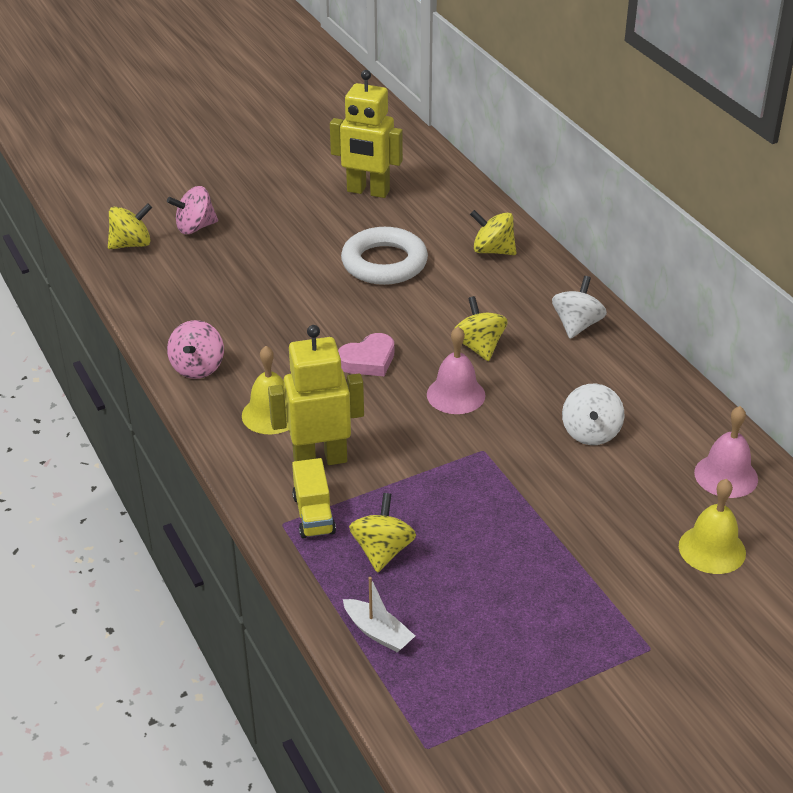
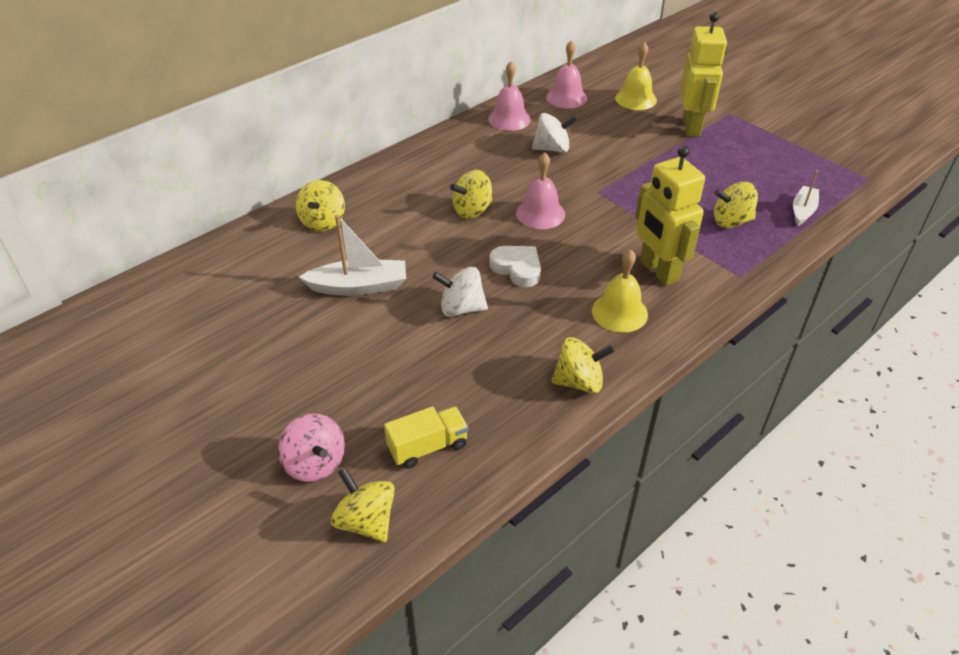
camera: 105 degrees left, 5 degrees up
(198, 367) = (579, 382): pink spinning top -> yellow spinning top
(313, 514) = (720, 261): yellow truck -> yellow truck (428, 447)
(368, 191) = (218, 324): yellow robot -> yellow robot (691, 127)
(368, 360) = (517, 268): pink heart -> white heart
(384, 263) = (359, 286): white ring -> white boat
(577, 325) = (424, 166): white spinning top -> white spinning top (461, 308)
(673, 409) = (509, 119): none -> pink bell

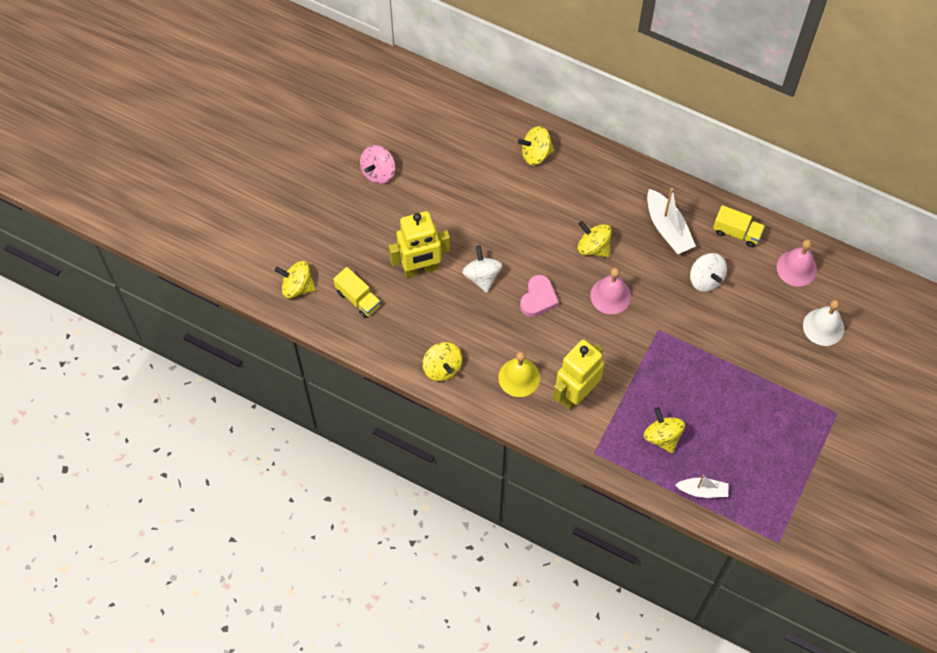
camera: 70 degrees right, 20 degrees up
(315, 463) = (325, 245): pink spinning top -> pink spinning top (378, 172)
(359, 286) = (477, 206): white boat -> white boat (667, 228)
(366, 521) = (297, 287): yellow spinning top -> yellow spinning top turned 105 degrees counterclockwise
(509, 119) = (736, 232): pink bell -> yellow truck
(517, 268) = (538, 299): white heart -> pink heart
(635, 99) = (823, 327): yellow bell -> white bell
(691, 127) = (796, 383): yellow robot -> yellow robot (420, 269)

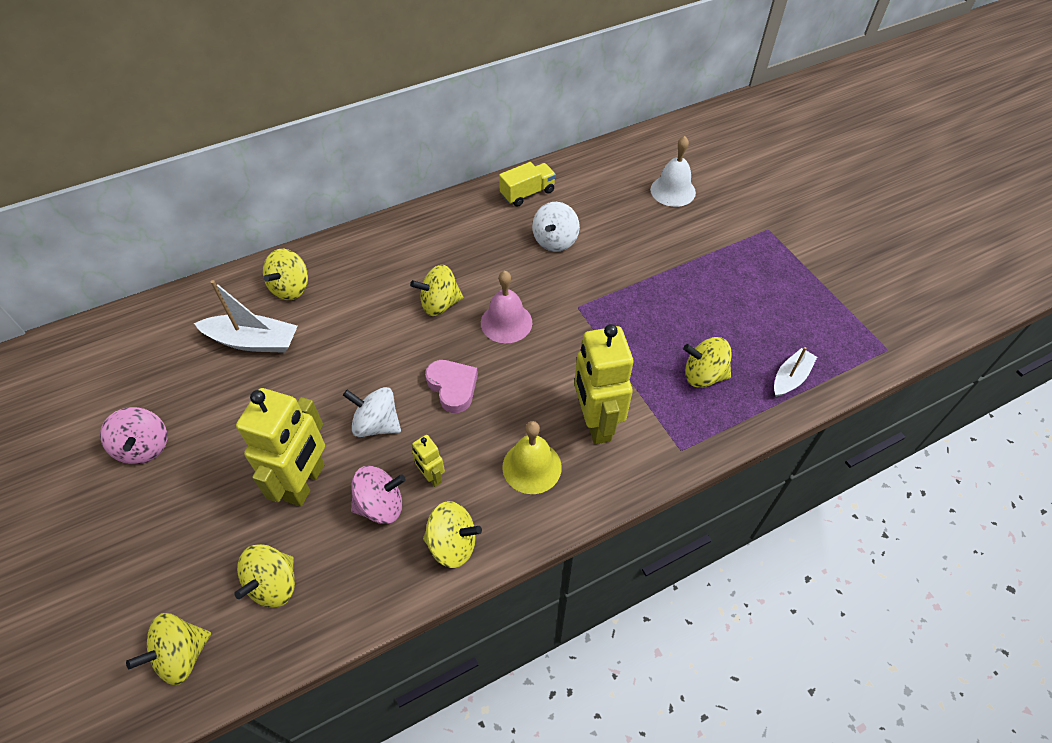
camera: 55 degrees left, 10 degrees down
(358, 299) = (274, 584): yellow truck -> yellow spinning top
(436, 316) = (381, 505): none -> pink spinning top
(472, 329) = (431, 476): none -> yellow robot
(667, 228) = (476, 237): white boat -> white boat (253, 341)
(705, 279) = (555, 240): white spinning top -> white spinning top turned 105 degrees clockwise
(796, 268) = (599, 175): pink bell -> none

